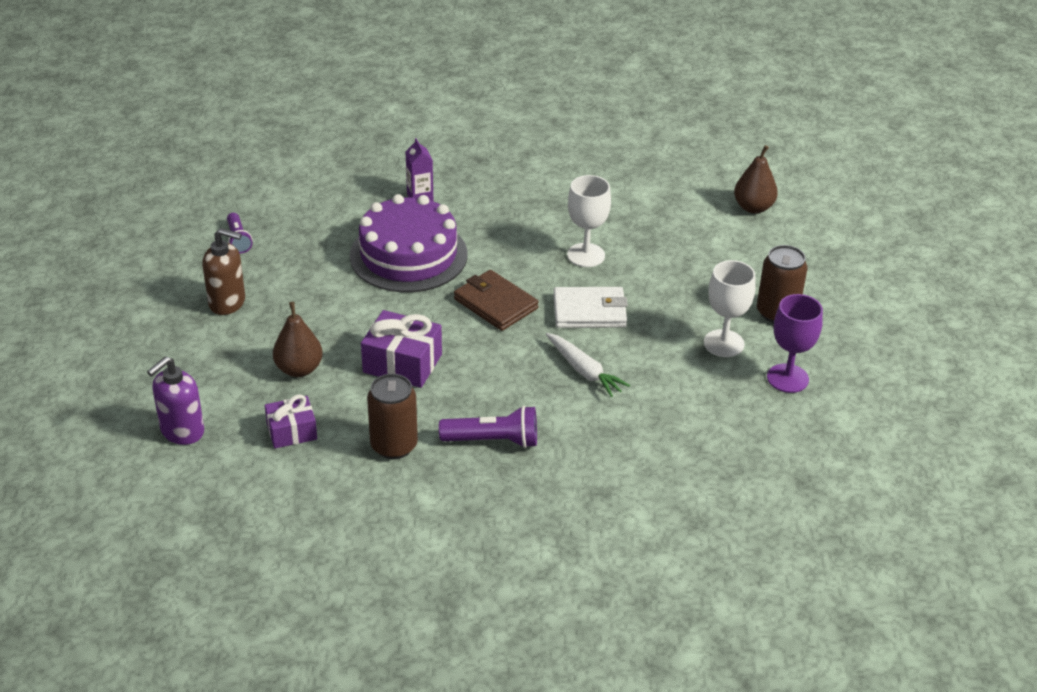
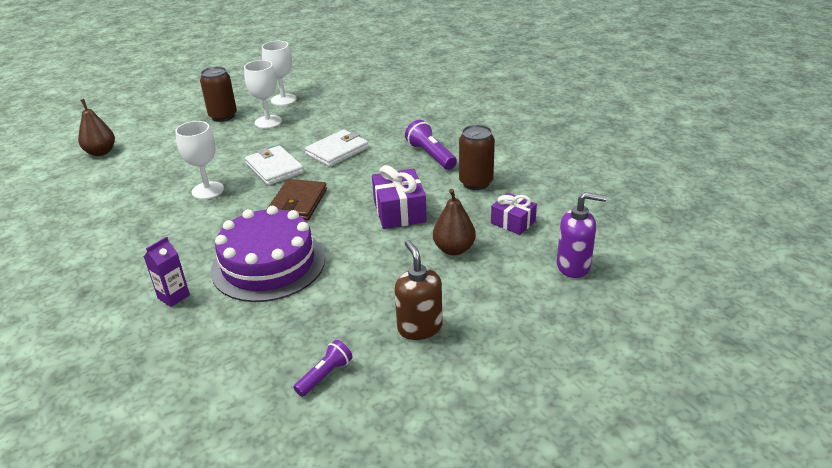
camera: 120 degrees left, 5 degrees down
(584, 371) = (337, 151): white carrot -> white wallet
(787, 378) = (283, 100): purple goblet -> white goblet

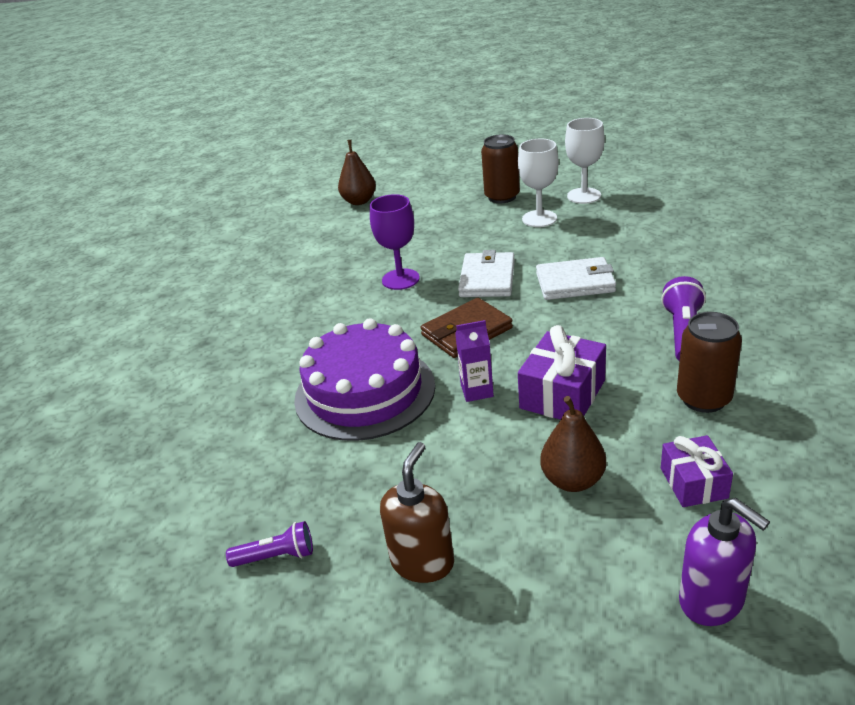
camera: 45 degrees right, 0 degrees up
(173, 296) = (256, 384): purple carton -> purple carton (477, 391)
(207, 190) = (400, 279): white goblet -> purple goblet

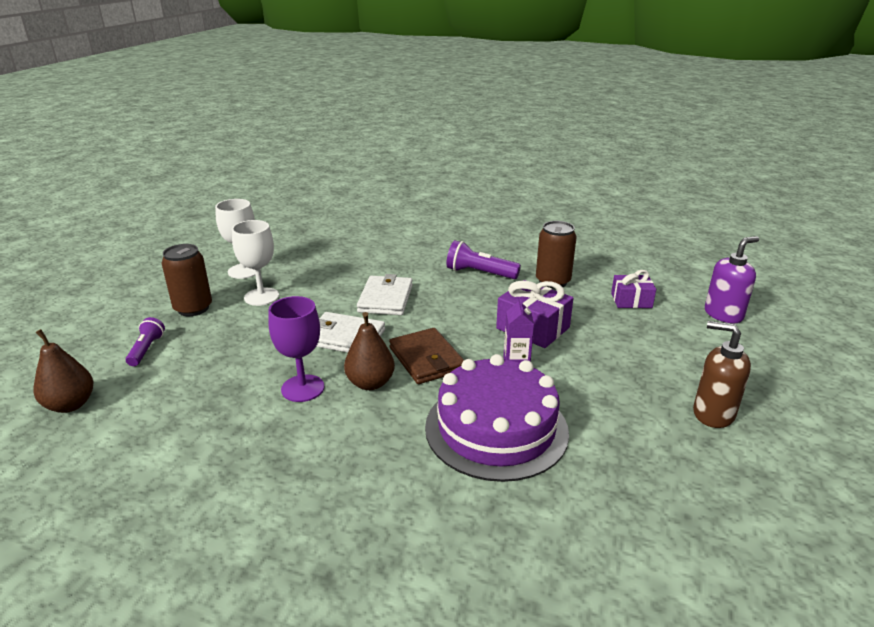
camera: 85 degrees left, 5 degrees down
(277, 556) = (720, 498): purple flashlight -> purple flashlight (147, 349)
(573, 480) = (627, 339): brown pear -> brown pear (370, 383)

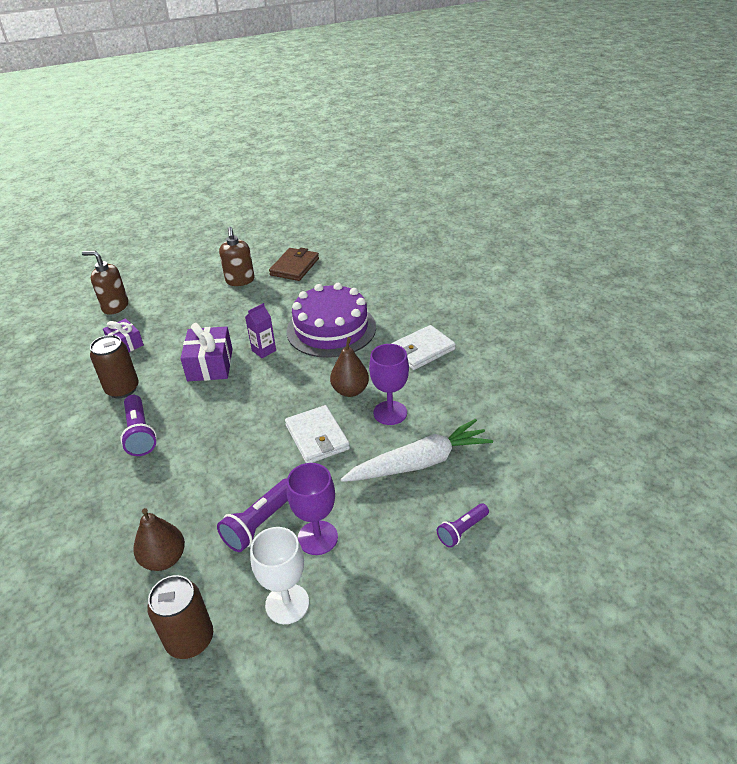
camera: 130 degrees left, 10 degrees up
(70, 405) = (546, 501): brown pear -> brown pear (164, 559)
(193, 308) = (386, 567): brown can -> brown can (190, 639)
(227, 369) = (419, 463): none -> white carrot
(261, 297) = (317, 538): white goblet -> purple goblet
(312, 284) = (259, 523): none -> purple flashlight
(385, 298) = (239, 457): white wallet -> white wallet (422, 350)
(426, 359) = (299, 385): brown wallet -> brown wallet (295, 267)
(723, 314) = (115, 306): purple soap dispenser -> brown soap dispenser

